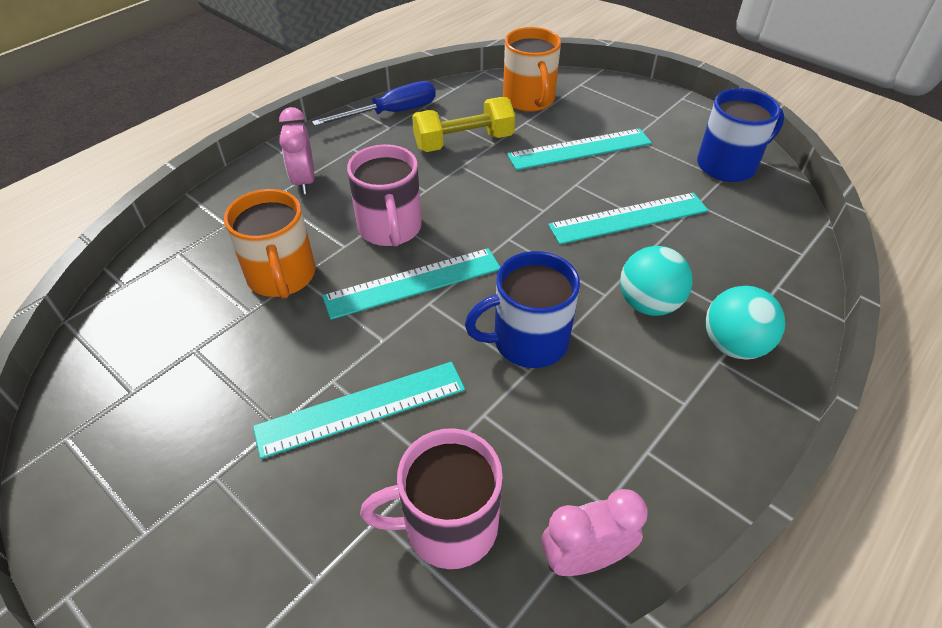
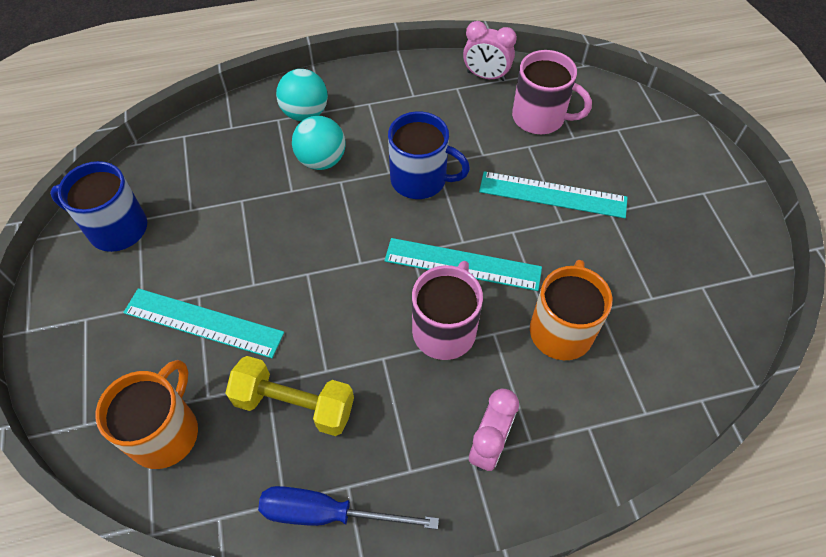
camera: 145 degrees left, 10 degrees up
(628, 218) = (254, 227): turquoise ruler -> none

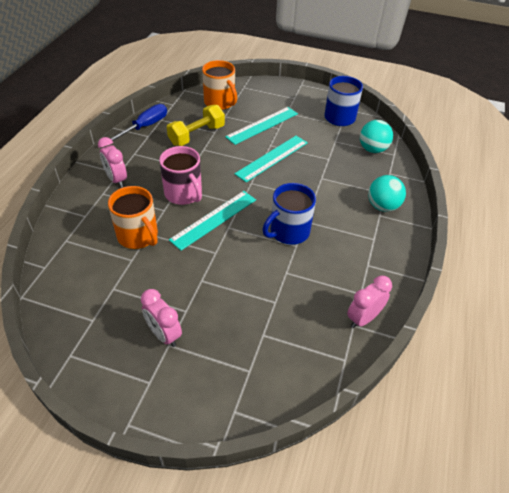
camera: 120 degrees right, 10 degrees down
(321, 160) = (336, 197): turquoise ball -> turquoise ball (372, 149)
(540, 117) = (297, 326): pink mug -> none
(552, 194) = (224, 289): turquoise ruler -> turquoise ruler (272, 158)
(651, 212) = (164, 334): none -> pink clock

